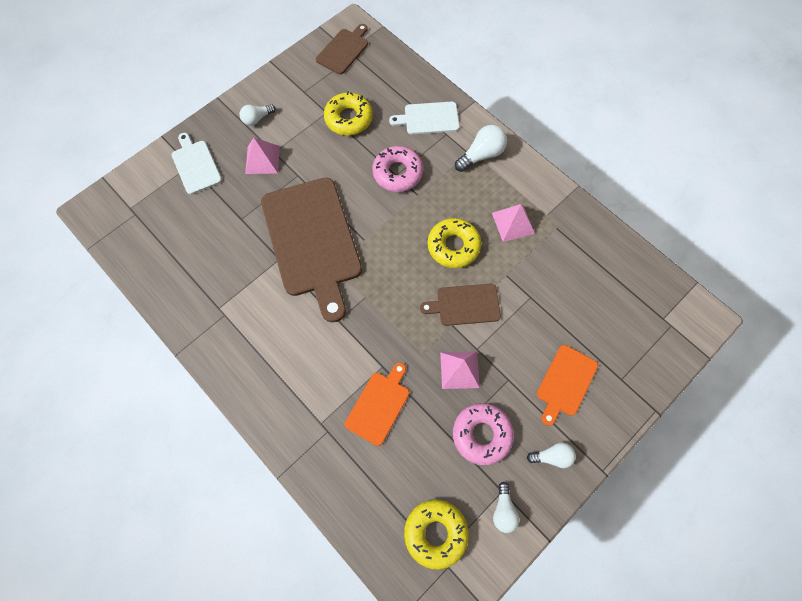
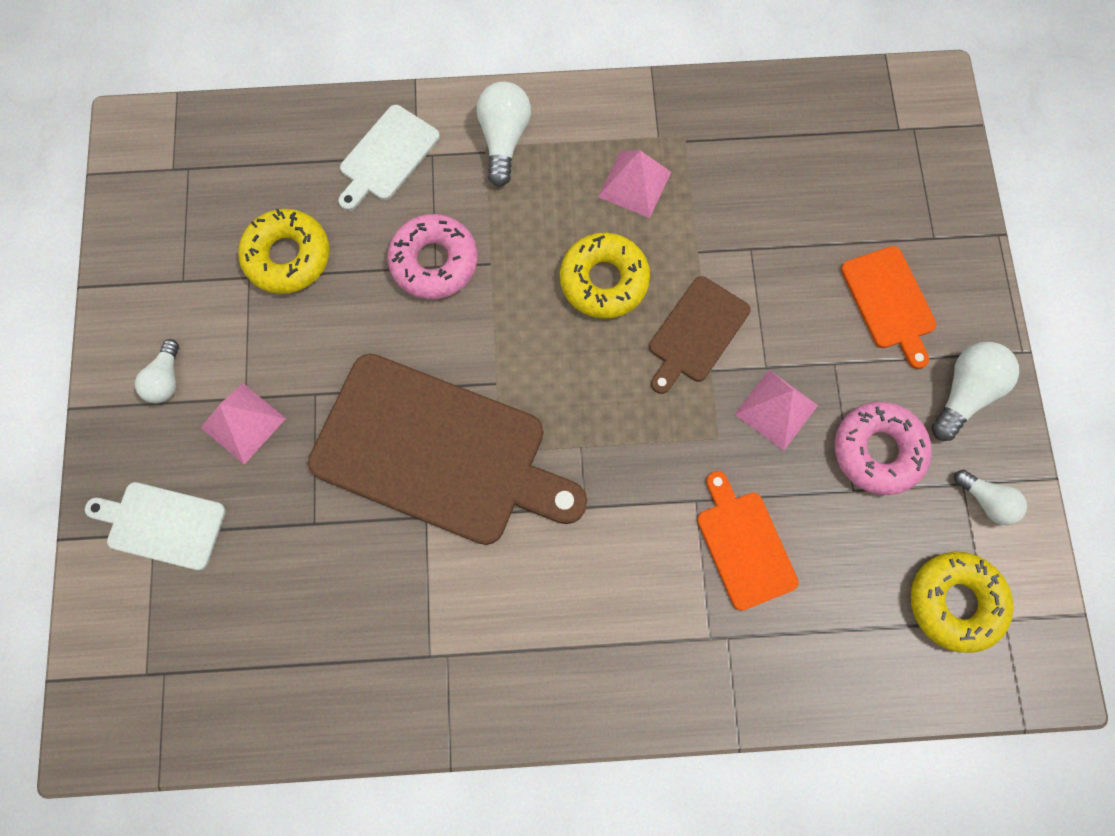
camera: 50 degrees left, 5 degrees up
(343, 50) = (165, 174): brown cutting board -> none
(552, 456) = (965, 393): white light bulb -> white light bulb, size x1.55

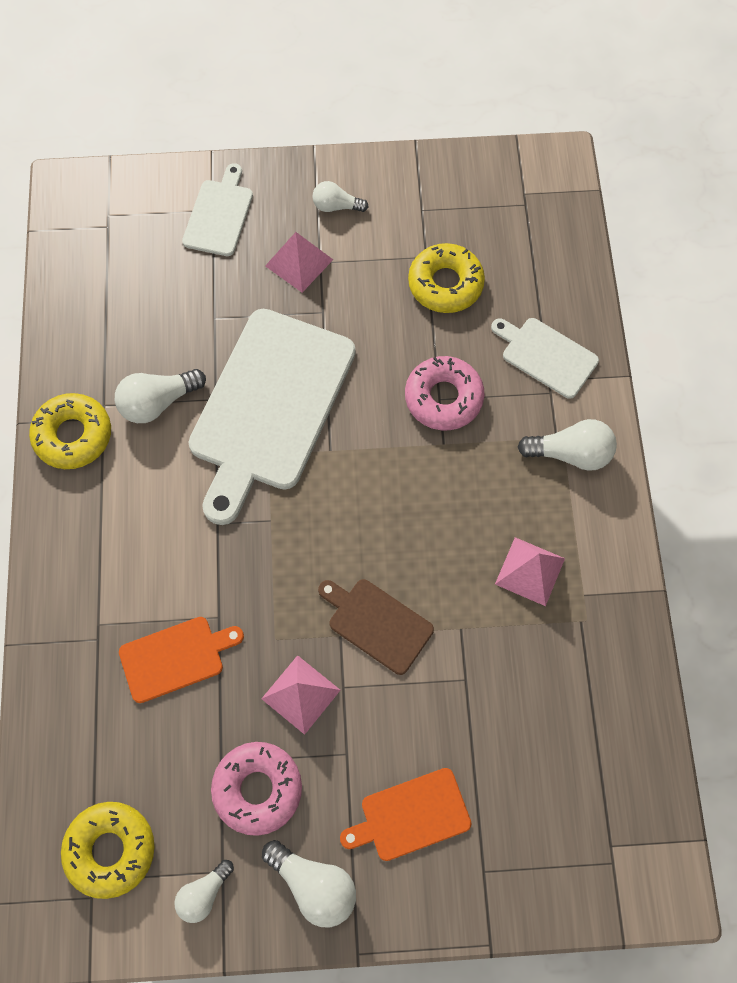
camera: 90 degrees right, 5 degrees down
(428, 587) = (158, 402): none -> white light bulb
(438, 452) = (270, 406): brown cutting board -> white cutting board
(604, 280) = (428, 541): yellow donut -> yellow donut (73, 435)

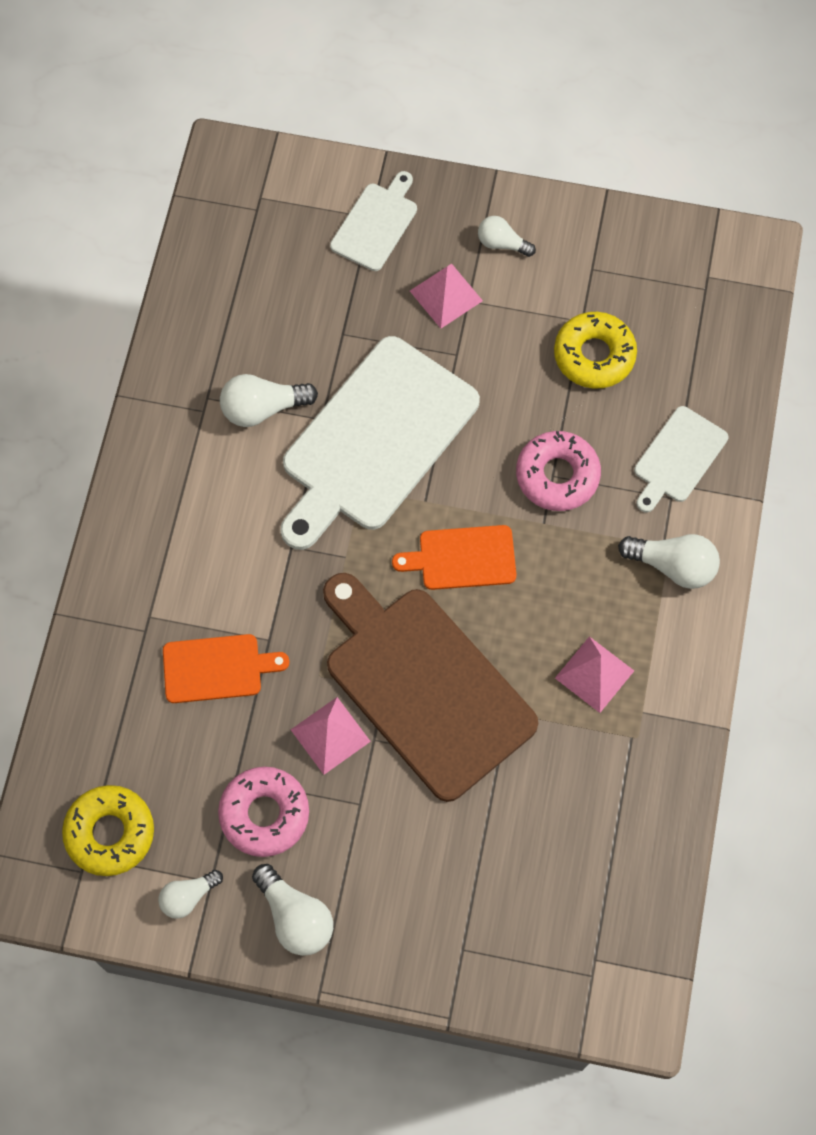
camera: 15 degrees right, 0 degrees up
(73, 435) = (169, 421): yellow donut -> none
(377, 624) = (424, 687): brown cutting board -> brown cutting board, size x2.04
(411, 816) = (406, 878): orange cutting board -> orange cutting board (462, 558)
(546, 356) = (678, 458): white cutting board -> white cutting board turned 105 degrees counterclockwise

